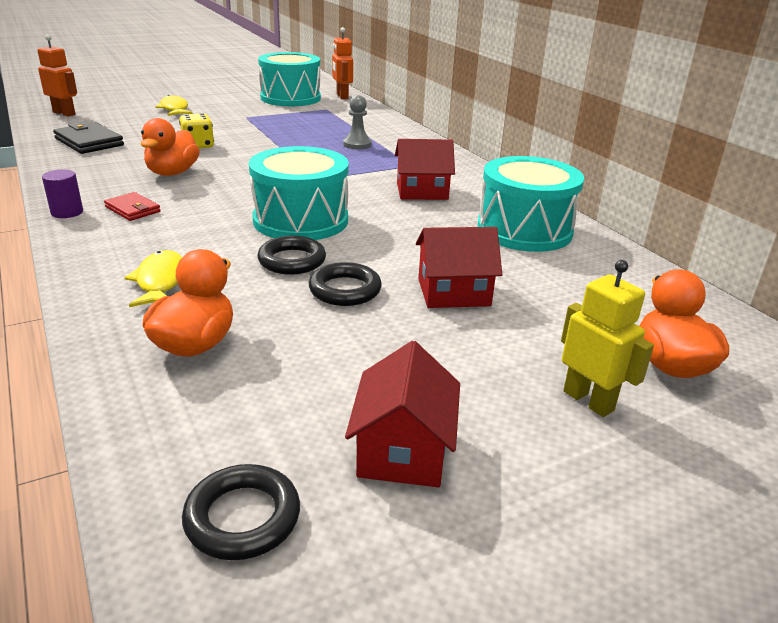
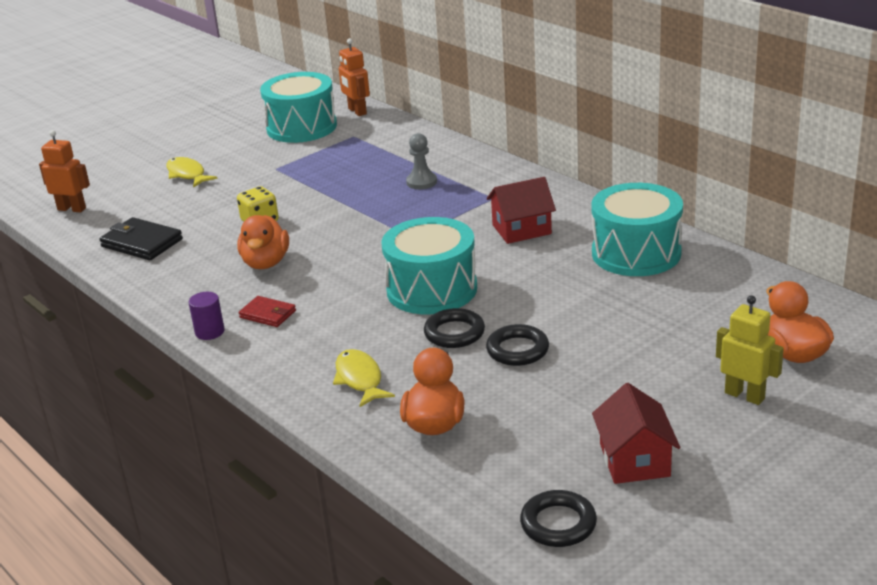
camera: 10 degrees left, 0 degrees up
(453, 292) = (606, 331): red house -> none

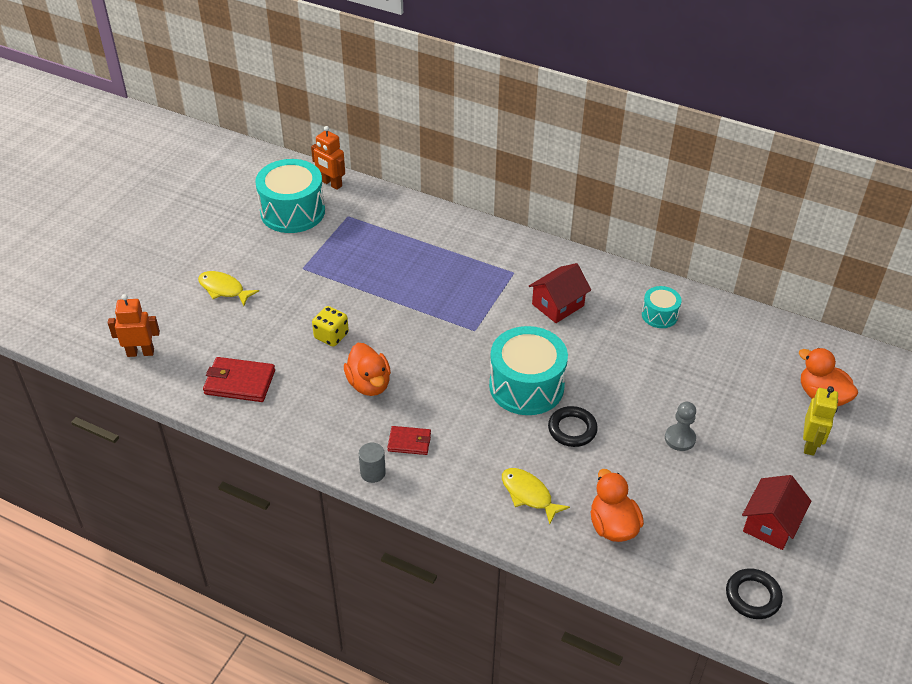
camera: 25 degrees left, 15 degrees up
(141, 243) = (239, 382): black wallet -> red wallet
(209, 332) = (373, 472): purple cylinder -> grey cylinder
(421, 182) = (443, 264): grey pawn -> grey pawn (680, 438)
(517, 350) = (629, 436): black ring -> none
(634, 460) = (770, 524): red house -> red house turned 60 degrees clockwise
(636, 253) = (659, 315): turquoise drum -> turquoise drum, size x0.51
(744, 395) = (810, 444): yellow robot -> yellow robot turned 90 degrees clockwise

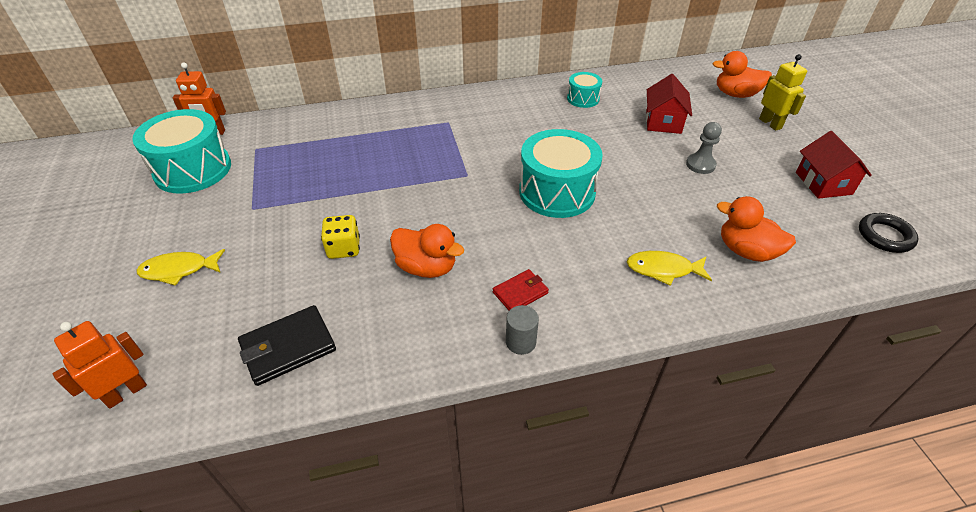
camera: 40 degrees left, 0 degrees up
(239, 382) = (288, 347): red wallet -> black wallet
(558, 305) = (508, 126): red house -> red house (663, 121)
(572, 429) = (628, 202): black ring -> none

